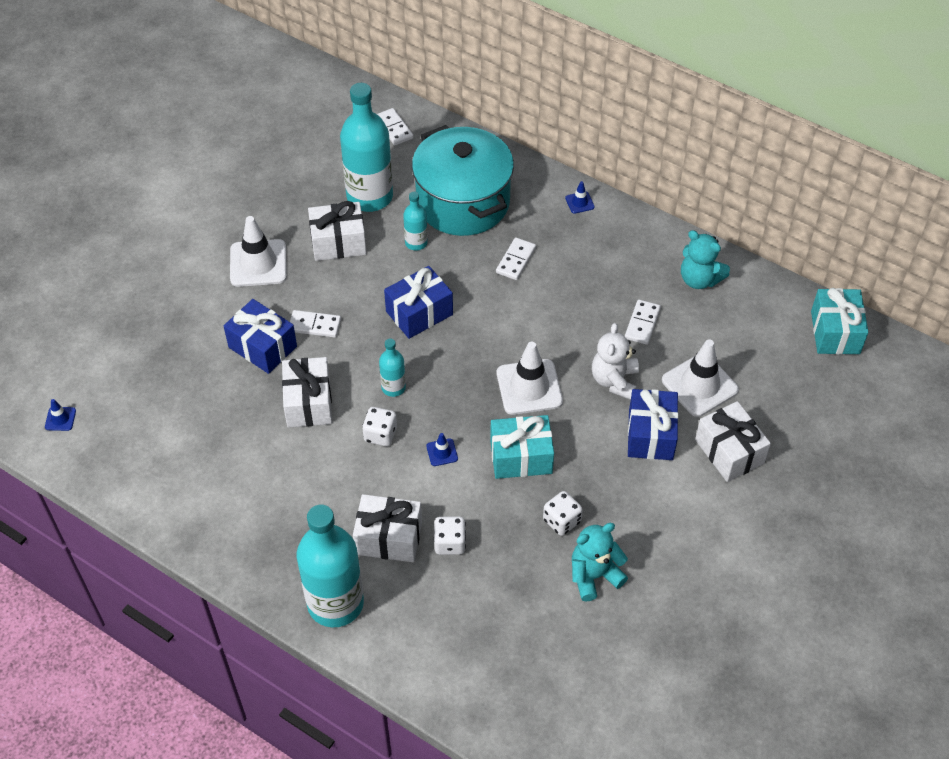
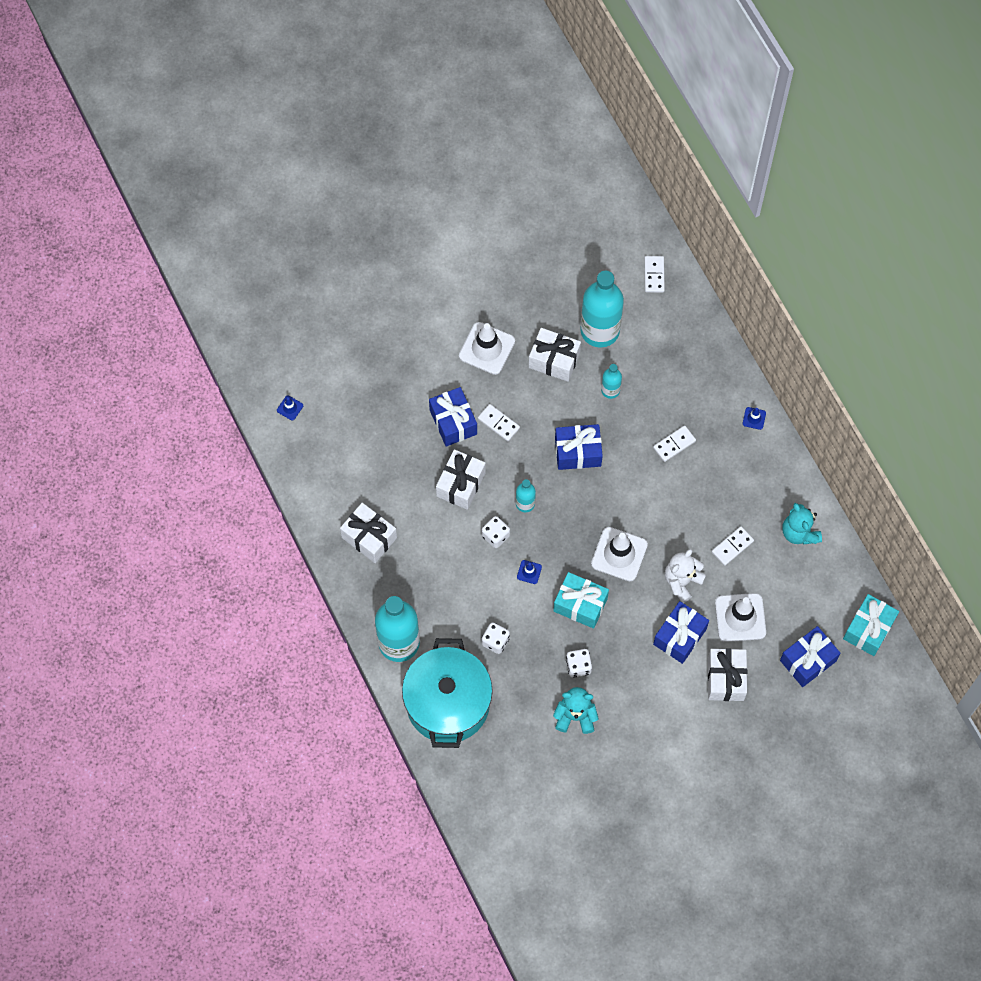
camera: 30 degrees right, 15 degrees up
(389, 538) = (458, 616): white gift -> white gift (369, 537)
(463, 202) = (666, 372): turquoise pot -> turquoise pot (448, 703)
(799, 391) = (808, 660): none -> blue gift

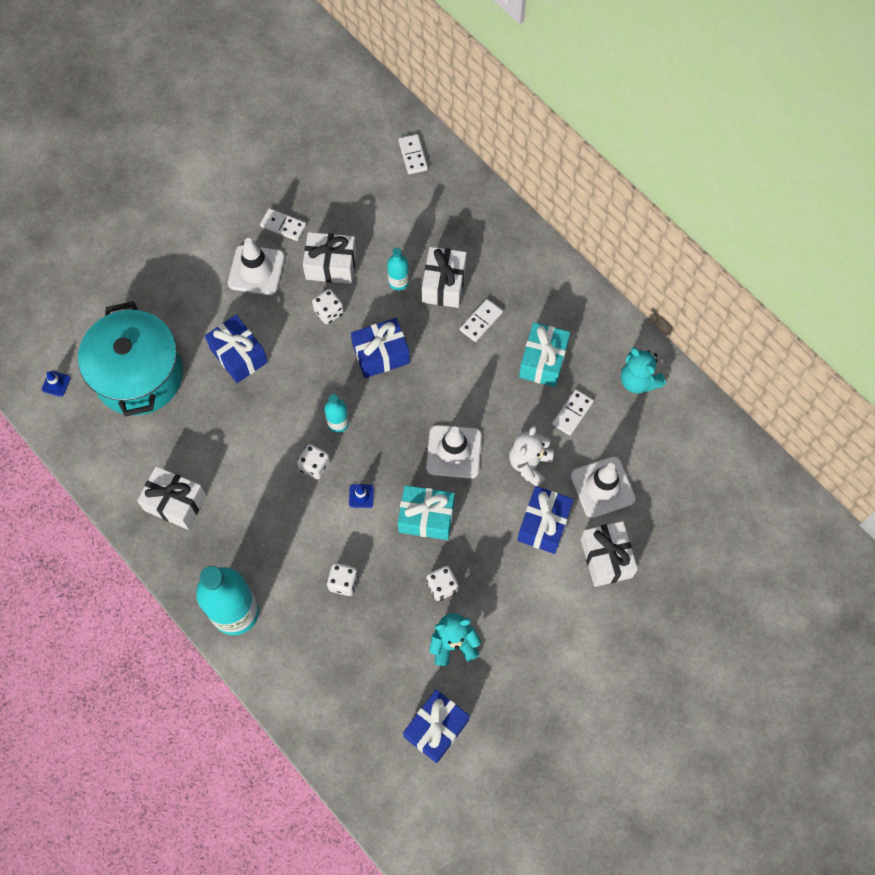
camera: 15 degrees left, 0 degrees up
(448, 703) = (307, 667): turquoise pot -> turquoise pot (139, 375)
(461, 484) = (263, 420): white gift -> white gift (444, 284)
(498, 423) = (288, 345): white domino -> white domino (283, 226)
(541, 402) = (329, 312): none -> white dice
(600, 330) = (371, 224): turquoise bottle -> none
(754, 418) = (556, 274): blue traffic cone -> none
(808, 660) = (688, 515): blue gift -> blue gift (436, 728)
(868, 629) = (741, 465): turquoise gift -> turquoise gift (543, 361)

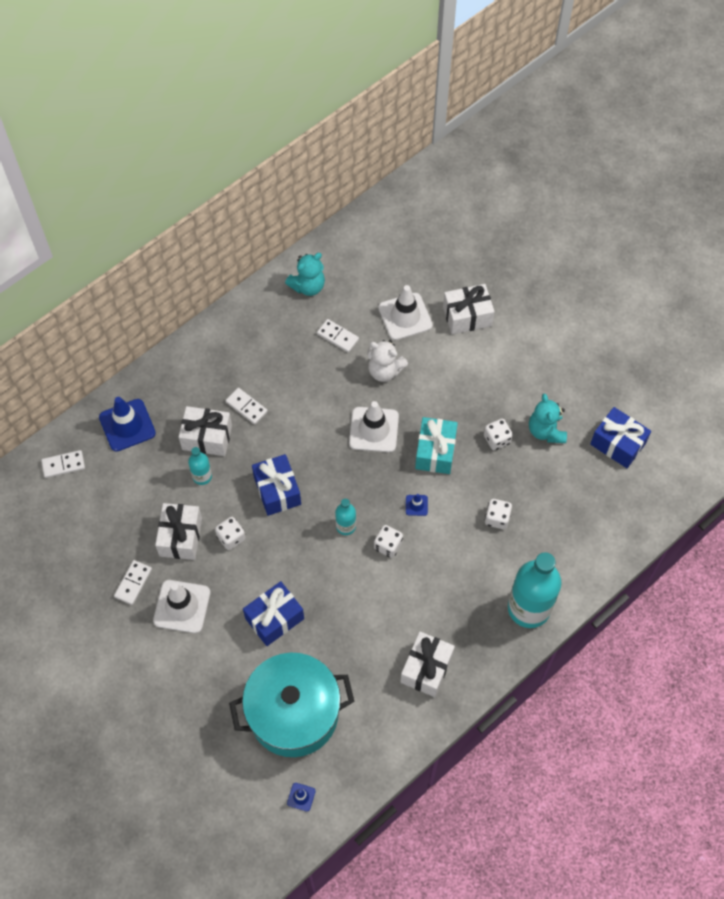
camera: 90 degrees left, 5 degrees down
(458, 209) = (127, 425): none -> blue traffic cone
(543, 361) = (287, 358): turquoise gift -> none
(543, 524) = (439, 361): blue gift -> none

